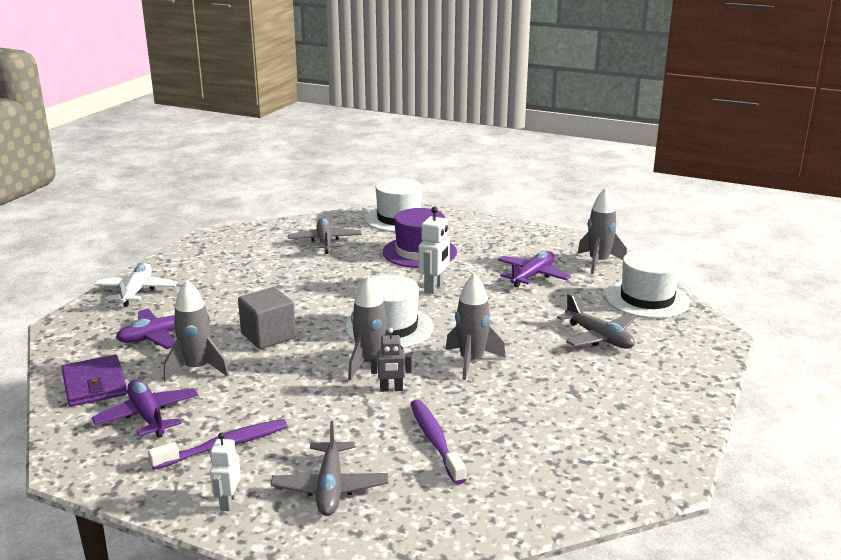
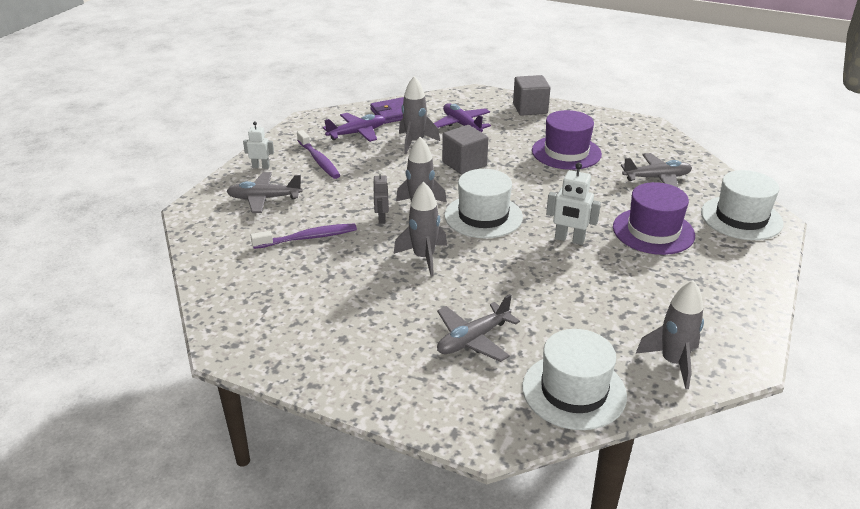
camera: 90 degrees right, 10 degrees up
(136, 291) = (530, 108): white plane -> grey cube
(259, 278) = (566, 152): none -> purple hat
(532, 276) = (616, 305): purple plane -> none

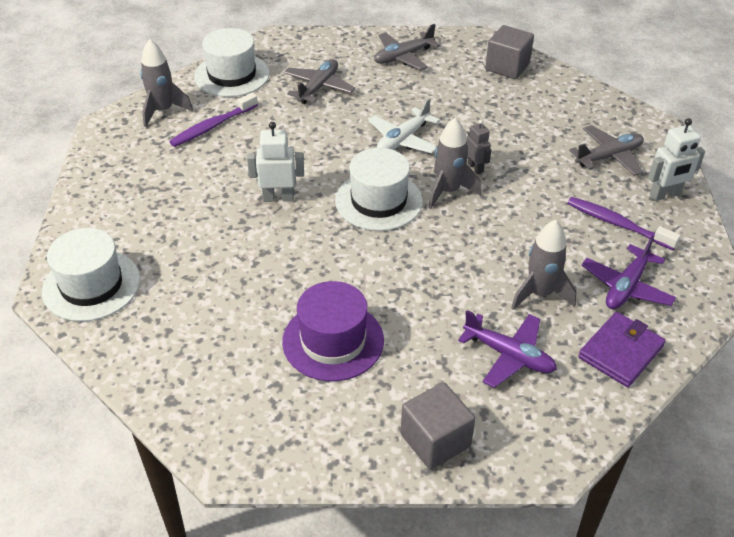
camera: 155 degrees right, 10 degrees up
(261, 167) = (665, 195): white robot -> white robot, size x1.52
(308, 238) = (520, 129): purple toothbrush -> purple toothbrush (212, 126)
(424, 257) = (403, 140): grey rocket -> white plane
(464, 164) = (450, 273): grey cube -> grey cube (507, 67)
(653, 231) = (193, 234): purple hat -> none
(656, 178) = (199, 326): grey plane -> grey plane (403, 57)

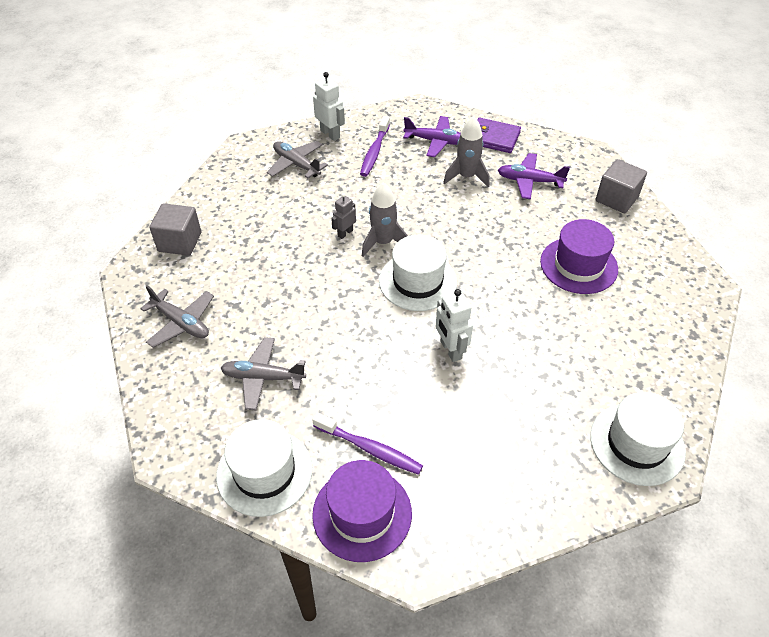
camera: 110 degrees left, 5 degrees up
(163, 111) = (362, 513): grey rocket -> purple hat
(403, 140) = (326, 287): white plane -> none
(509, 355) = (529, 181): purple plane -> purple plane turned 90 degrees counterclockwise

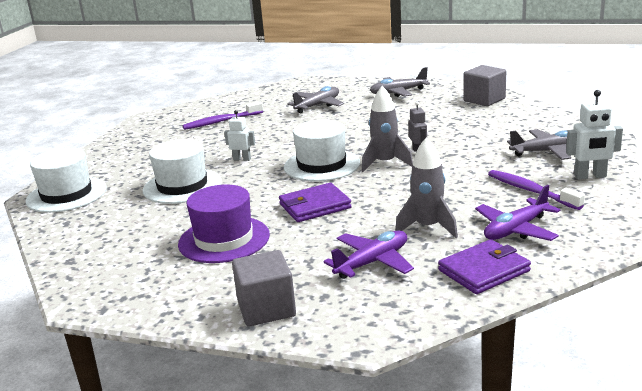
camera: 130 degrees right, 25 degrees down
(264, 472) = (256, 97): white hat -> white hat (182, 186)
(362, 513) = (191, 113): purple hat -> none
(450, 350) = (242, 159): white robot -> white robot, size x0.66
(489, 245) = (315, 206): none -> purple wallet

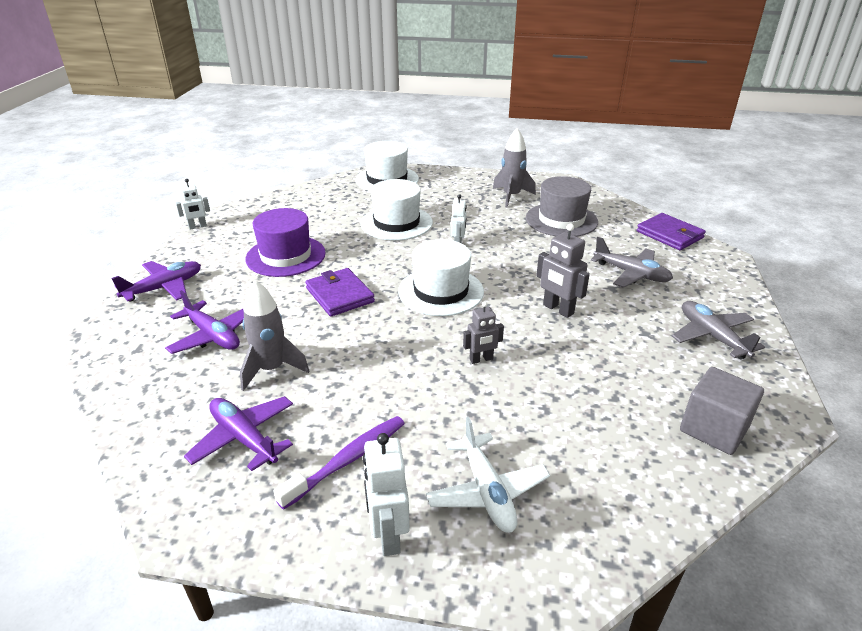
camera: 80 degrees right, 10 degrees up
(108, 310) = (198, 227): none -> white robot
(221, 121) = (561, 220): purple toothbrush -> grey hat
(266, 309) = (164, 288): grey cube -> purple plane
(359, 128) = (558, 309): none -> grey robot
(385, 163) = (445, 334): grey rocket -> grey rocket (511, 196)
(483, 270) = (165, 408): purple wallet -> purple wallet (669, 234)
(547, 151) = (487, 491): grey plane -> white plane

